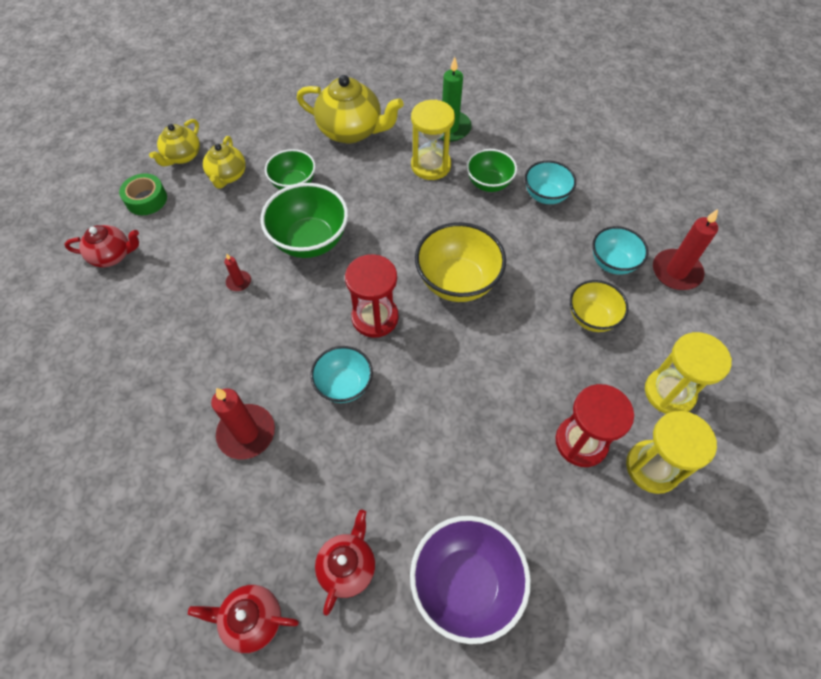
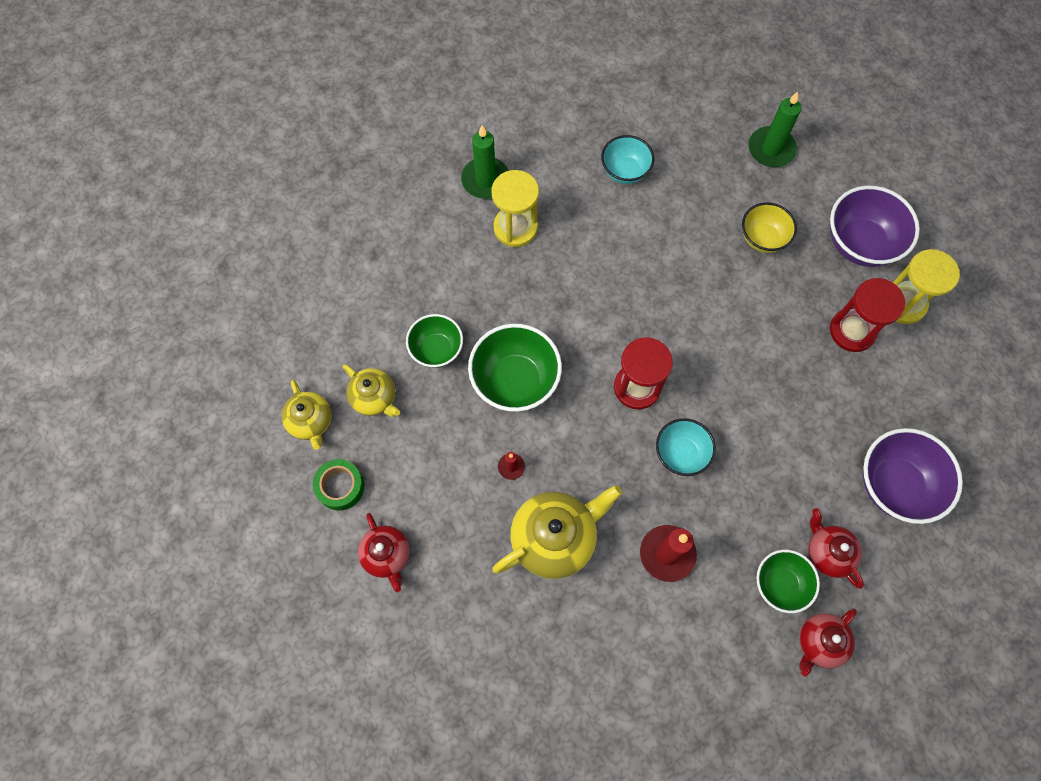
camera: 50 degrees left, 10 degrees up
(112, 255) = (387, 555): red teapot -> red teapot turned 120 degrees clockwise
(351, 131) = (414, 258): yellow teapot -> yellow teapot (554, 538)
(457, 282) = (653, 302): yellow bowl -> none
(489, 183) = (575, 201): green bowl -> green bowl (780, 584)
(612, 263) = (728, 182): turquoise bowl -> none
(669, 392) = (860, 243): yellow hourglass -> purple bowl
(676, 272) = (771, 149): red candle -> green candle

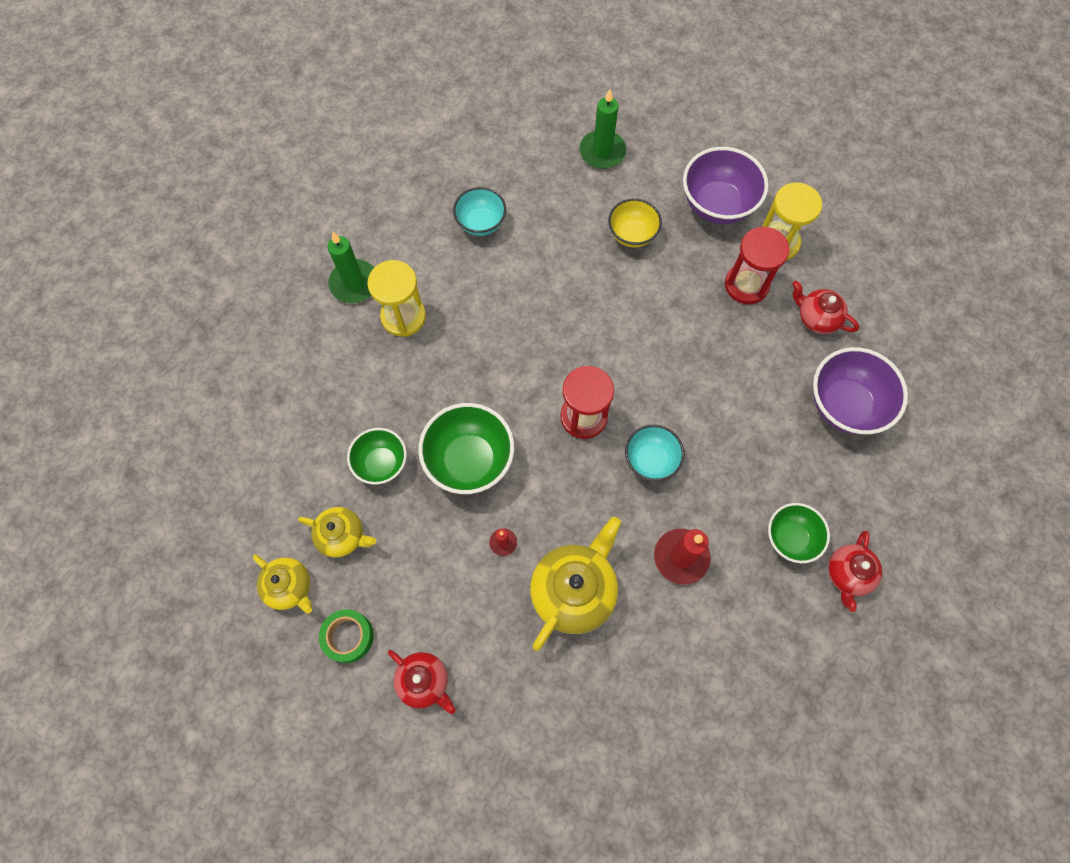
camera: 25 degrees left, 0 degrees up
(828, 553) = (817, 491): red teapot -> red teapot (817, 318)

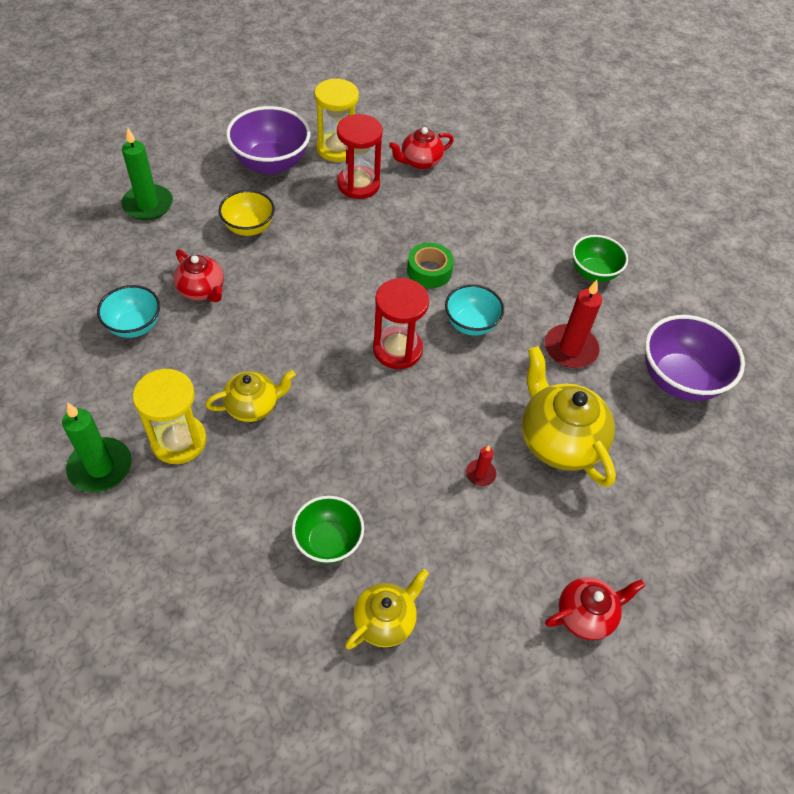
camera: 65 degrees left, 15 degrees down
(290, 587) = (411, 707): yellow teapot -> yellow teapot (253, 406)
(348, 637) = (502, 669): green tape -> green tape (429, 271)
(469, 460) = (379, 460): green bowl -> none
(844, 405) = (504, 185): purple bowl -> purple bowl (679, 379)
(847, 574) = (641, 256): red teapot -> red teapot (202, 290)

